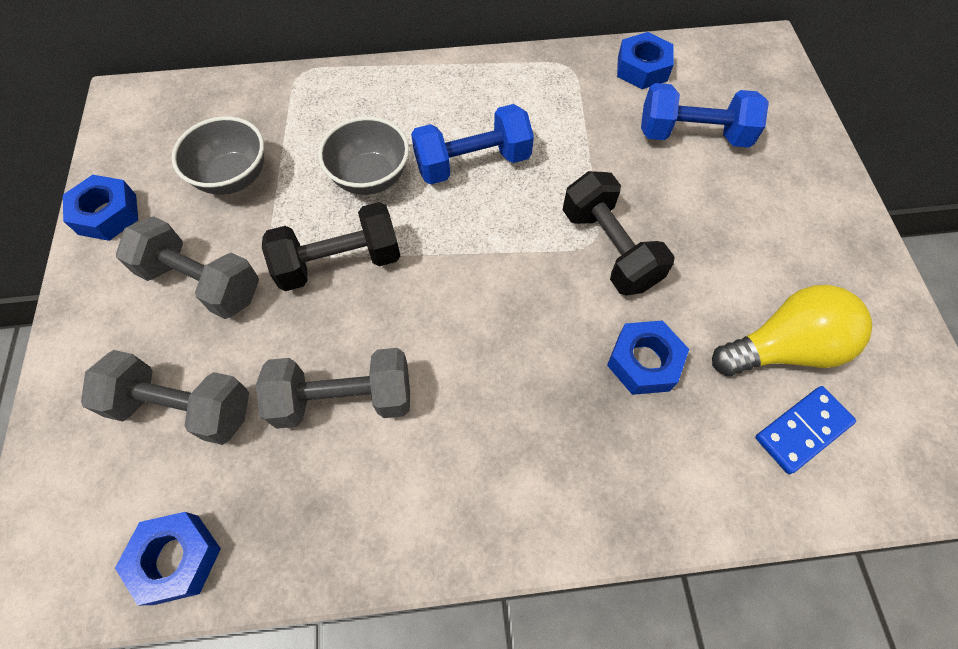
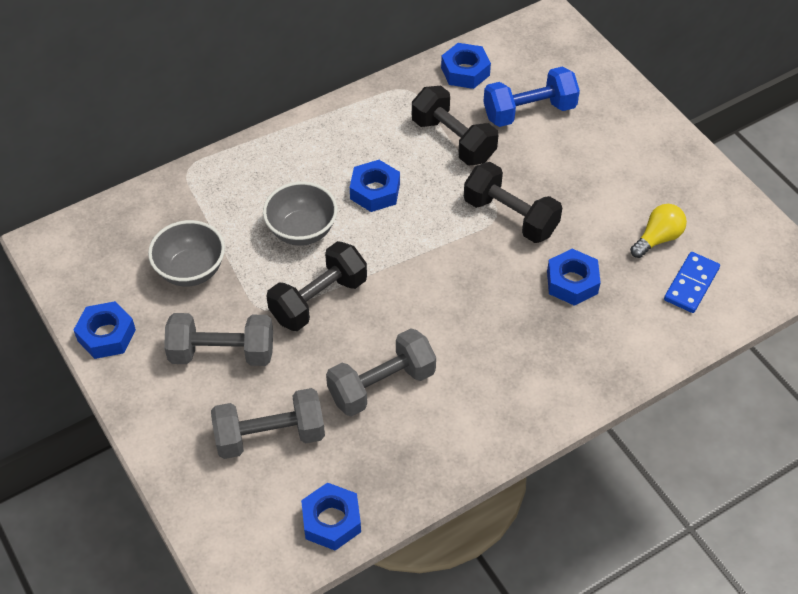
camera: 25 degrees left, 10 degrees down
(472, 163) = (375, 191): blue dumbbell -> blue nut
(589, 137) = (453, 140): none -> black dumbbell
(782, 348) = (657, 238): yellow light bulb -> yellow light bulb, size x0.64

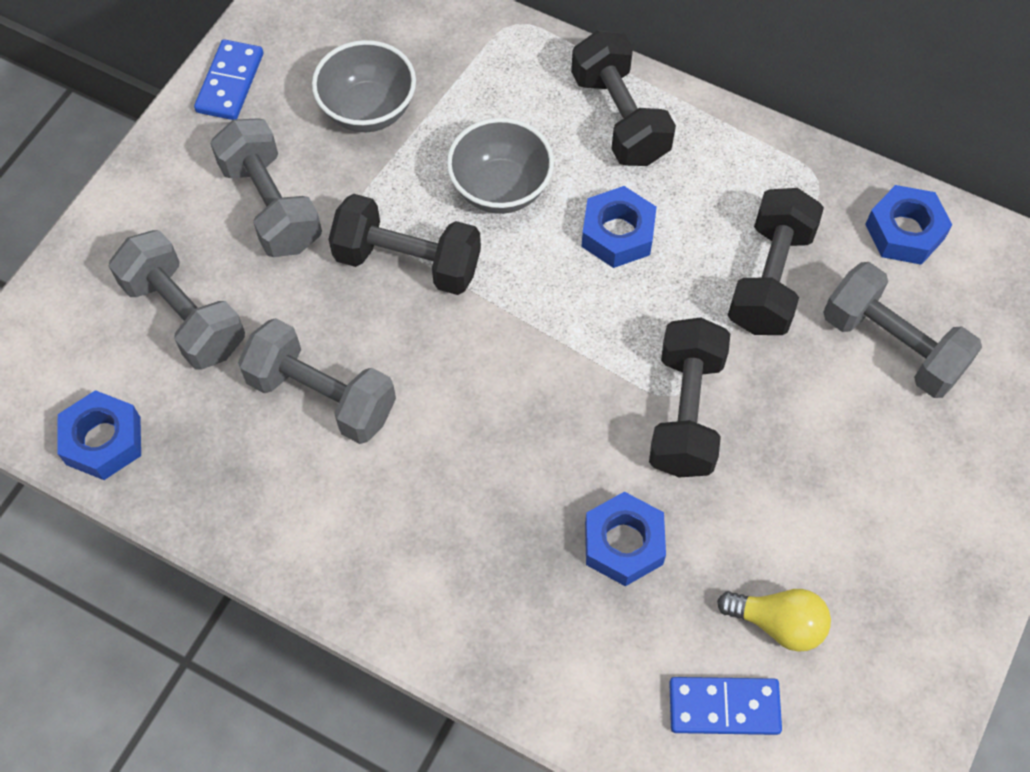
camera: 60 degrees right, 10 degrees up
(106, 335) = (230, 83): blue nut -> blue domino
(297, 153) = (619, 118): none -> black dumbbell
(529, 111) = (892, 345): blue dumbbell -> grey dumbbell

